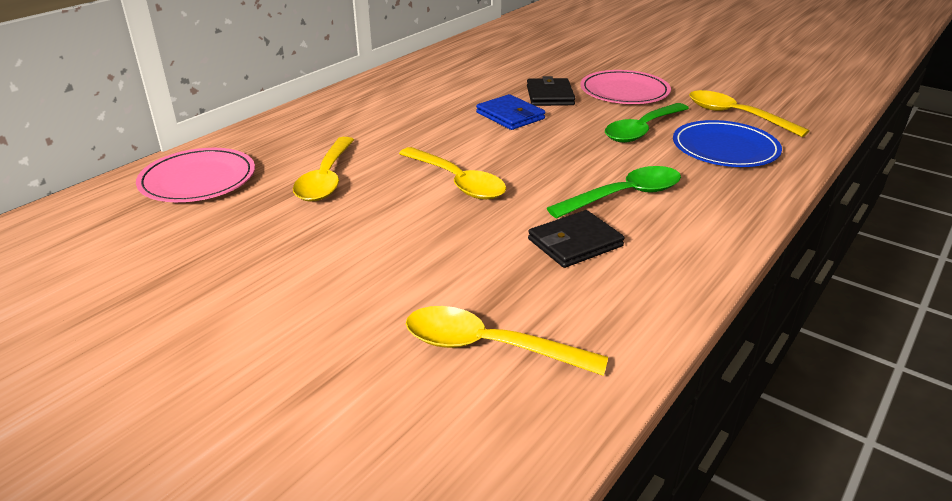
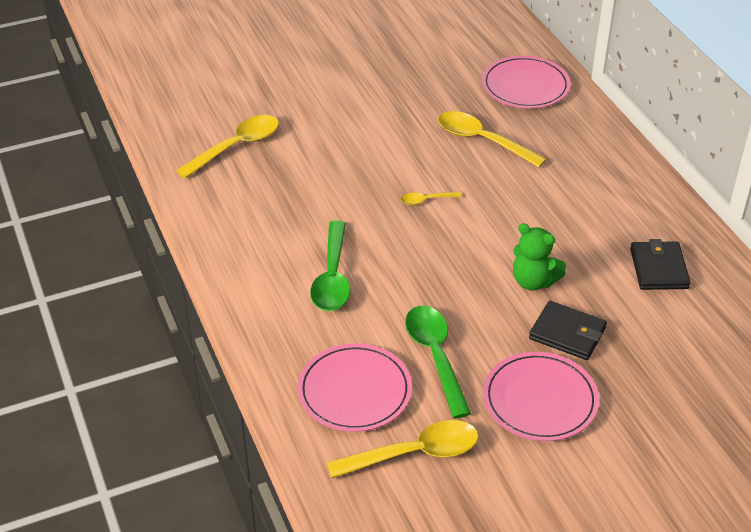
camera: 120 degrees right, 10 degrees up
(457, 182) = (426, 200): yellow spoon -> yellow spoon, size x0.49
(510, 116) = (533, 281): blue wallet -> green teddy bear
(575, 243) = (297, 221): black wallet -> black wallet (659, 268)
(725, 148) = (355, 391): blue plate -> pink plate

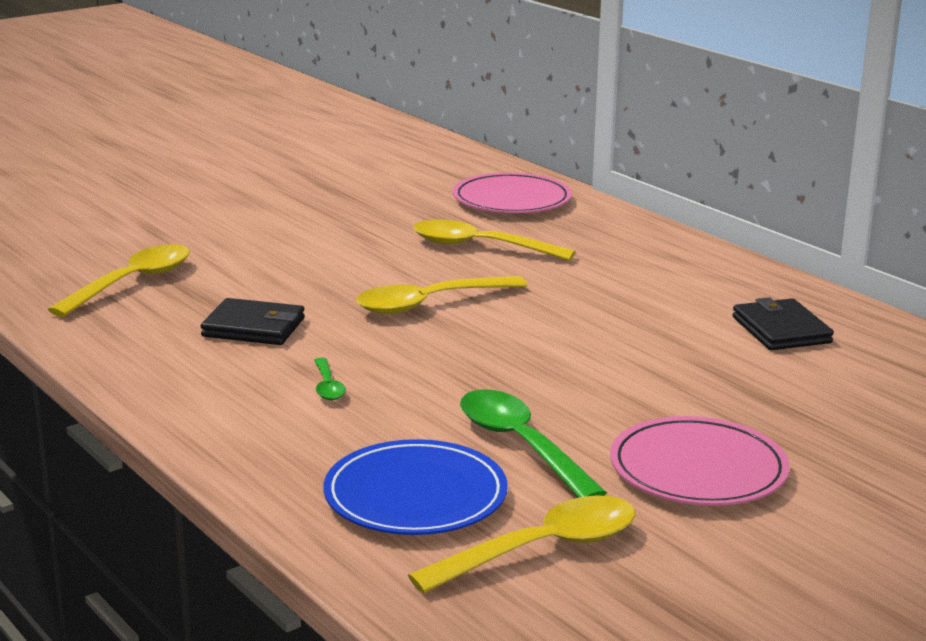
camera: 15 degrees left, 20 degrees down
(332, 277) = (328, 386): green spoon -> green spoon, size x0.49
(355, 391) = (415, 495): pink plate -> blue plate
(426, 200) = (430, 303): yellow spoon -> yellow spoon, size x2.05
(533, 281) = (620, 359): green teddy bear -> none
(567, 333) = (696, 401): black wallet -> black wallet (253, 327)

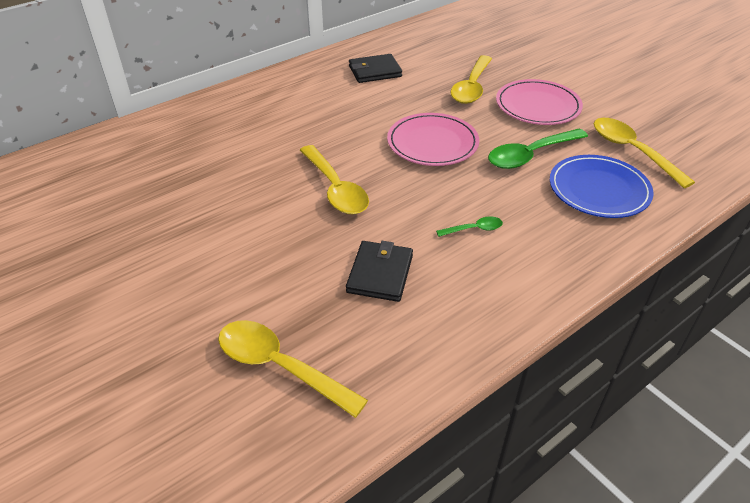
camera: 90 degrees left, 20 degrees up
(480, 247) = (231, 167): yellow spoon -> yellow spoon (471, 87)
(512, 200) = (132, 152): pink plate -> pink plate (432, 143)

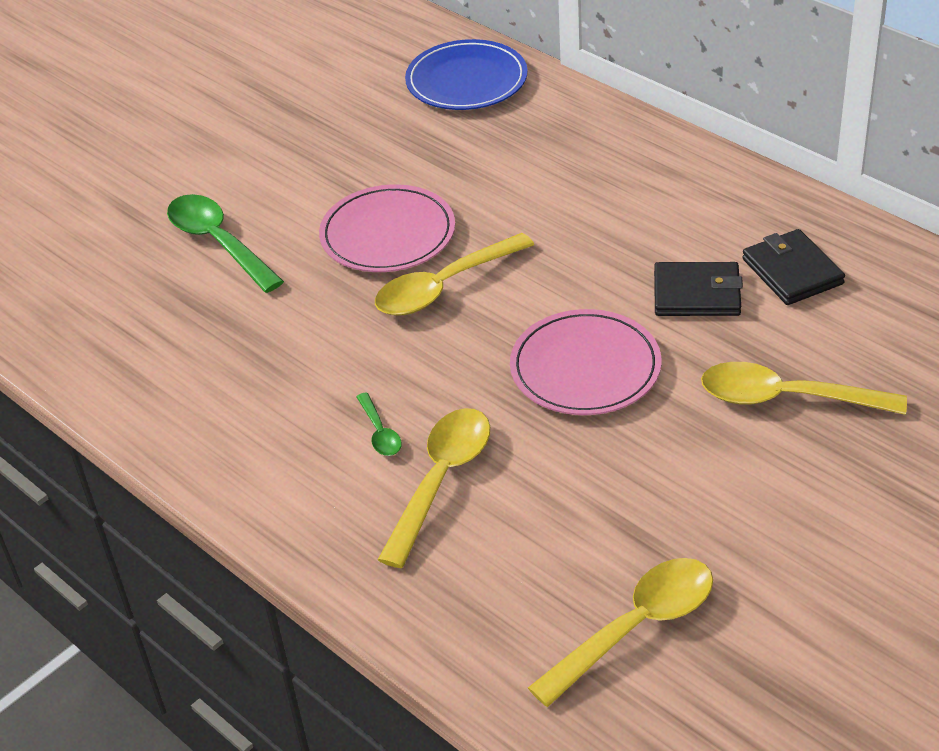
camera: 85 degrees right, 0 degrees up
(280, 366) = (137, 303): yellow spoon -> yellow spoon (441, 480)
(380, 274) = (281, 354): black wallet -> black wallet (697, 294)
(530, 155) = (583, 487): green spoon -> green spoon (218, 243)
(538, 106) = (752, 492): pink plate -> pink plate (388, 234)
(599, 190) = (504, 575): blue plate -> blue plate (466, 81)

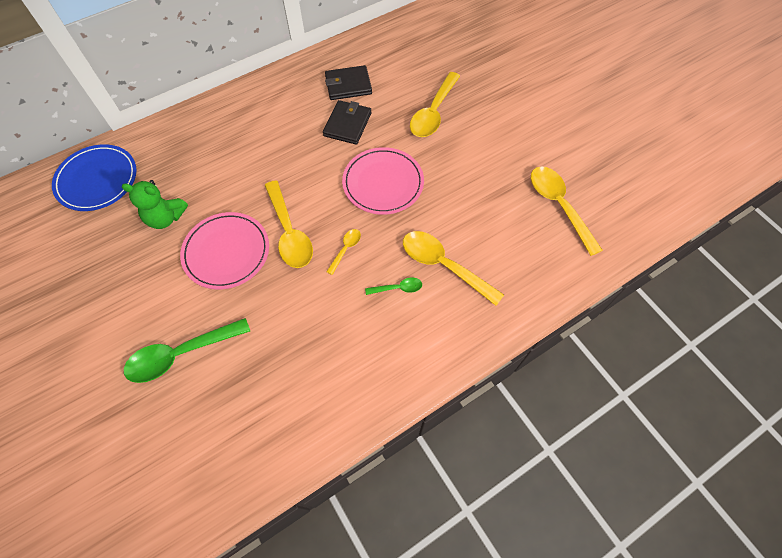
camera: 80 degrees left, 20 degrees up
(426, 160) = (166, 218): none -> green teddy bear
(434, 355) = (345, 249): none -> yellow spoon

